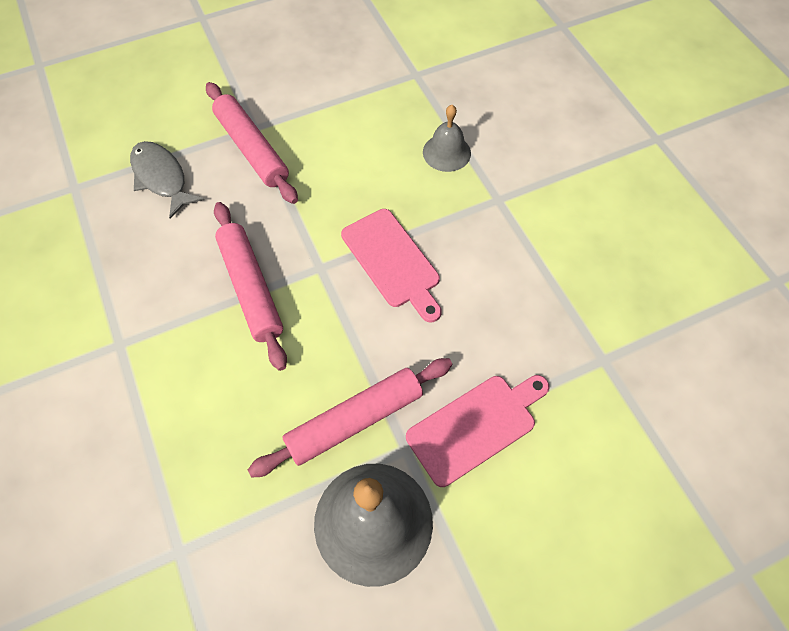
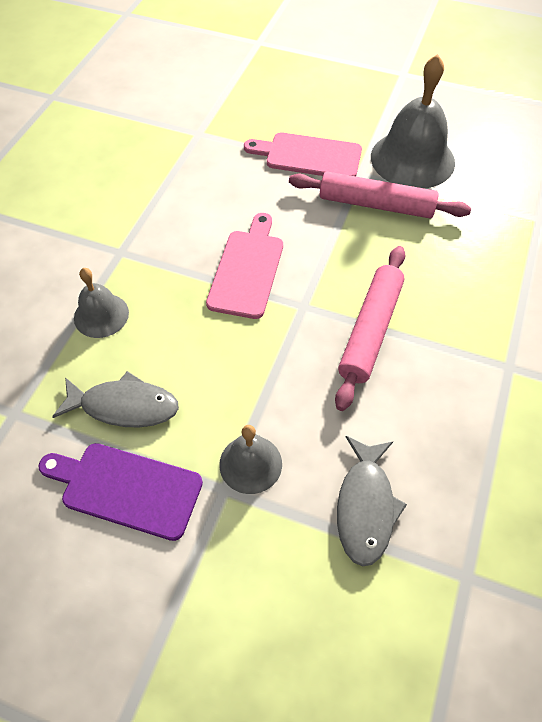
camera: 135 degrees left, 5 degrees down
(252, 149) = (250, 464): pink rolling pin -> grey bell
(308, 91) = (126, 488): none -> purple cutting board
(360, 121) = (124, 406): none -> grey fish

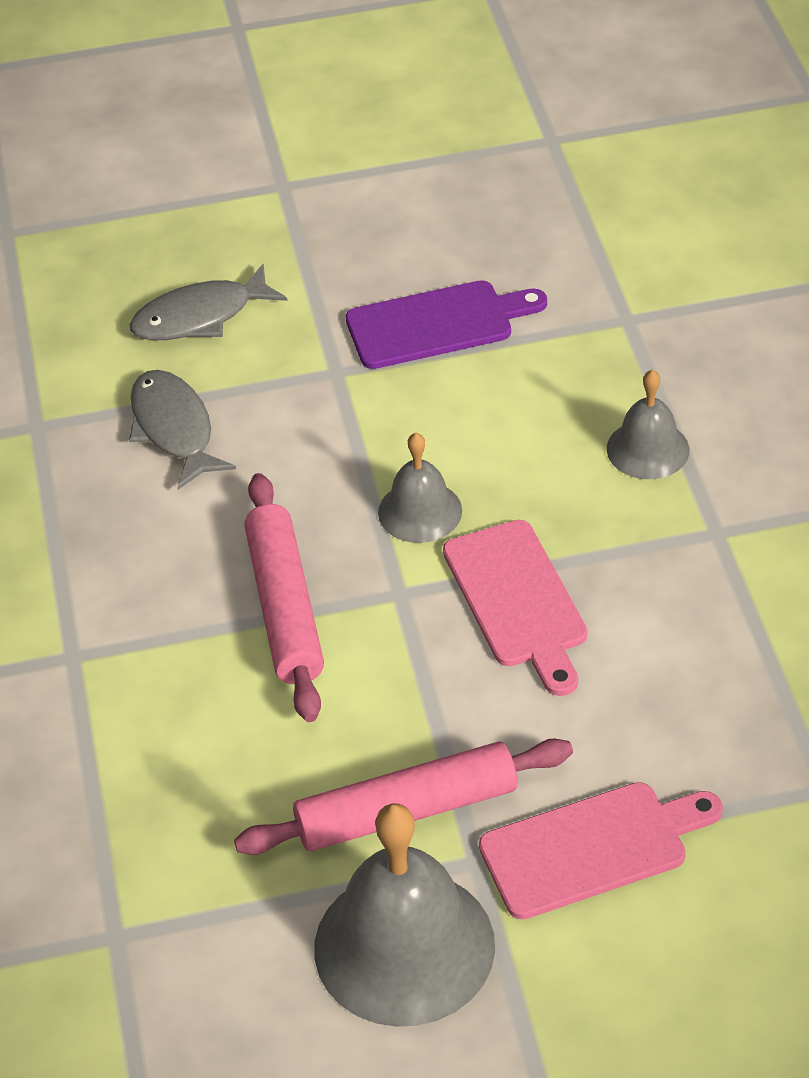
camera: 150 degrees right, 10 degrees down
(124, 406) = (514, 382): grey fish -> grey fish (200, 317)
(250, 464) = (326, 403): grey bell -> grey bell (420, 511)

